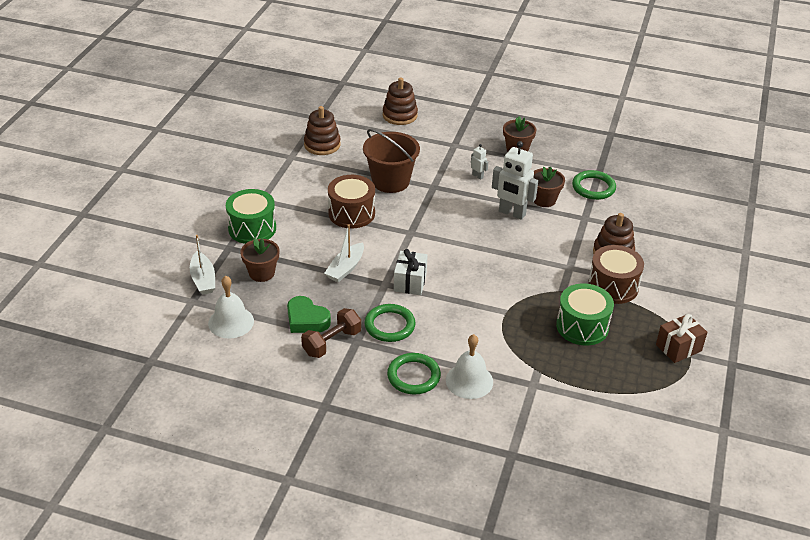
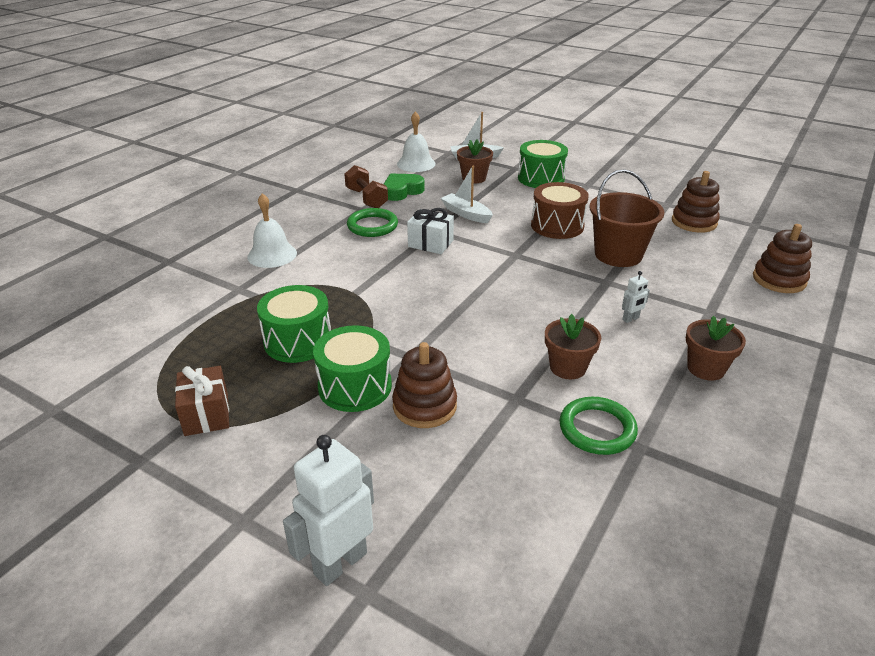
camera: 105 degrees right, 5 degrees down
(413, 376) = (299, 229): green ring -> none
(512, 213) = (539, 332): white robot -> white robot (340, 563)
(613, 286) = (355, 386): brown drum -> green drum

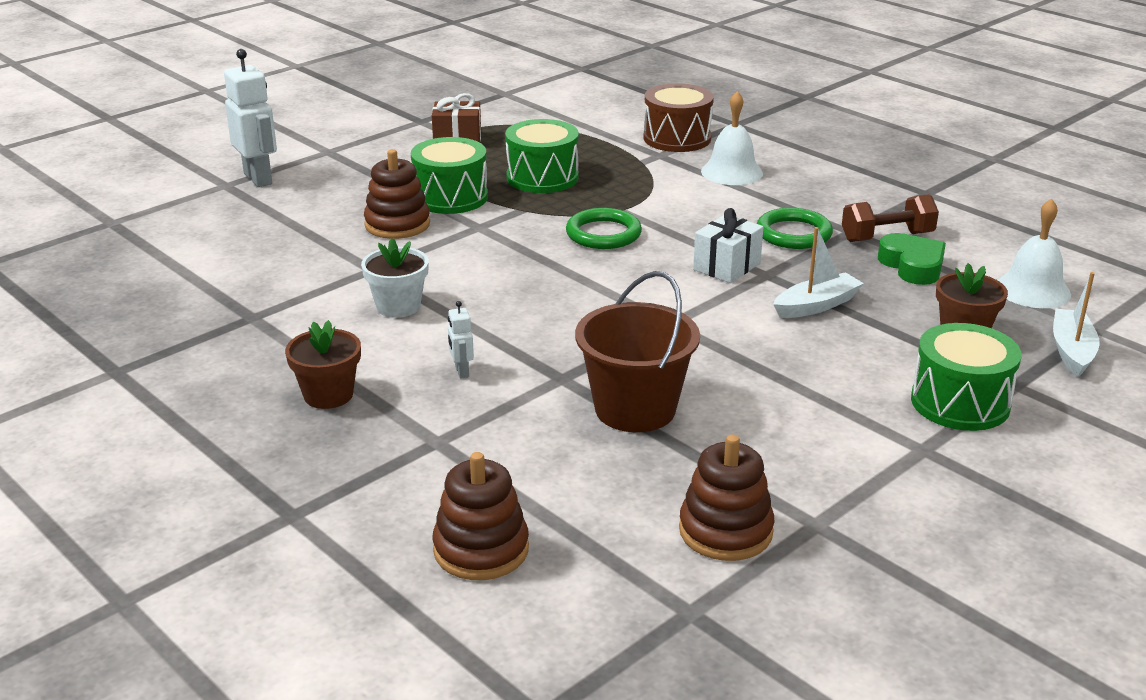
camera: 105 degrees right, 5 degrees down
(557, 226) = (753, 376): brown drum -> brown drum (677, 138)
(568, 367) = (398, 306): brown flower pot -> white flower pot
(597, 429) = (294, 301): green ring -> green ring (603, 234)

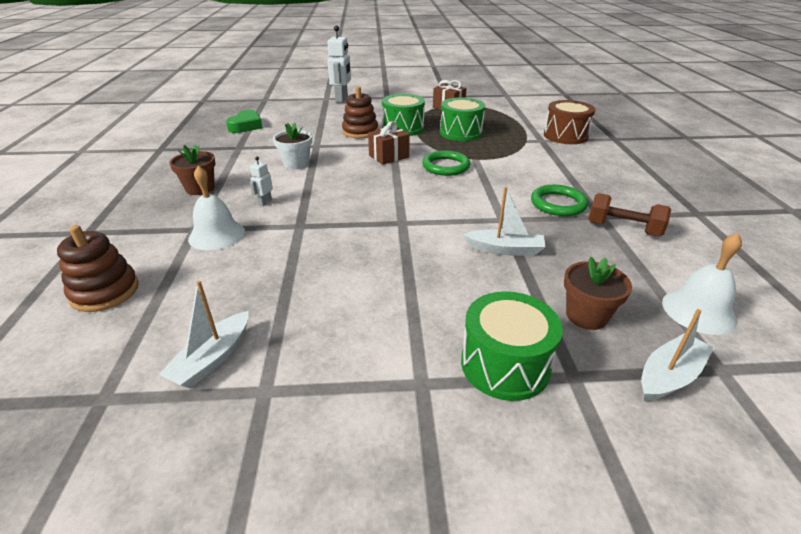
camera: 40 degrees right, 5 degrees up
(507, 247) = (389, 156): none -> brown gift
(635, 409) = (302, 258): brown bucket -> none
(725, 531) = (212, 359): brown stacking toy -> white boat
(726, 266) = (485, 206): white gift -> none
(731, 172) = (571, 160): white bell -> white bell (217, 235)
(912, 266) = (615, 253): green heart -> green heart (246, 126)

